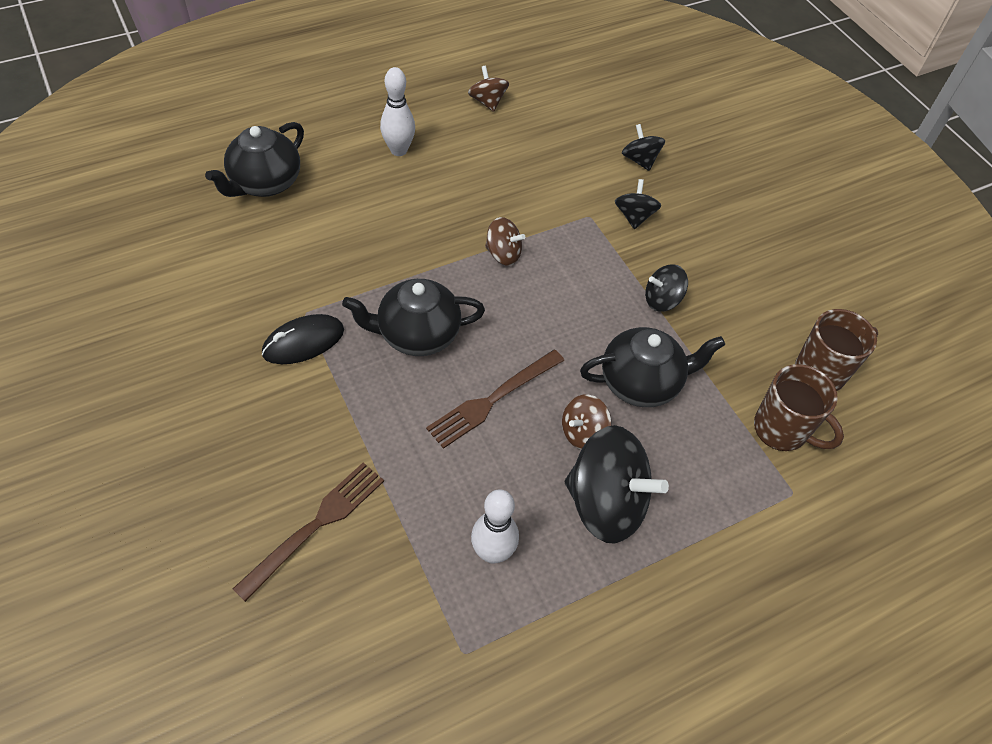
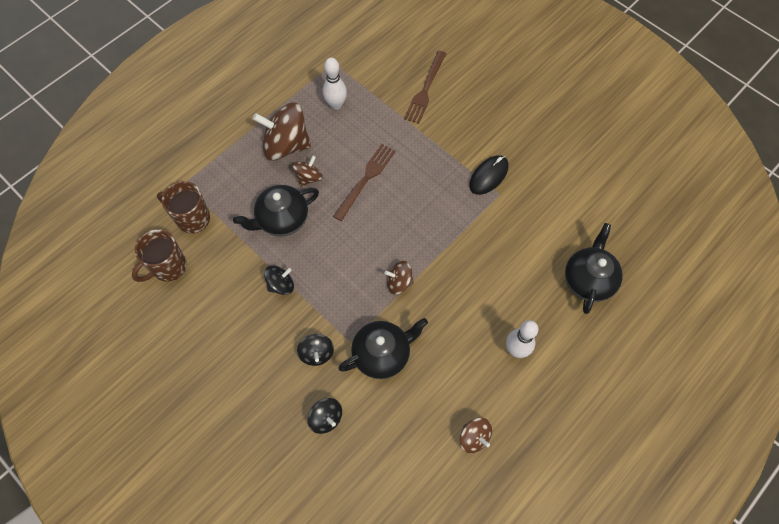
camera: 165 degrees right, 10 degrees up
(417, 334) = (427, 204): black teapot -> black teapot (382, 354)
(606, 503) = (286, 145): black spinning top -> brown spinning top

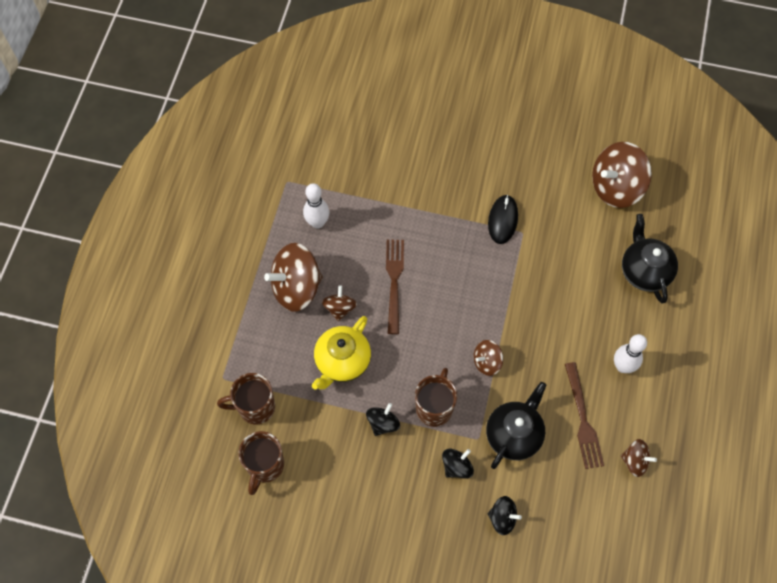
camera: 30 degrees left, 0 degrees up
(282, 219) = (342, 362): black teapot -> yellow teapot
(316, 353) = (456, 467): black spinning top -> black spinning top turned 90 degrees counterclockwise
(331, 295) = (434, 408): none -> brown mug
(425, 89) = (392, 165): brown fork -> brown fork (583, 419)
(607, 198) = (616, 187): none -> brown spinning top

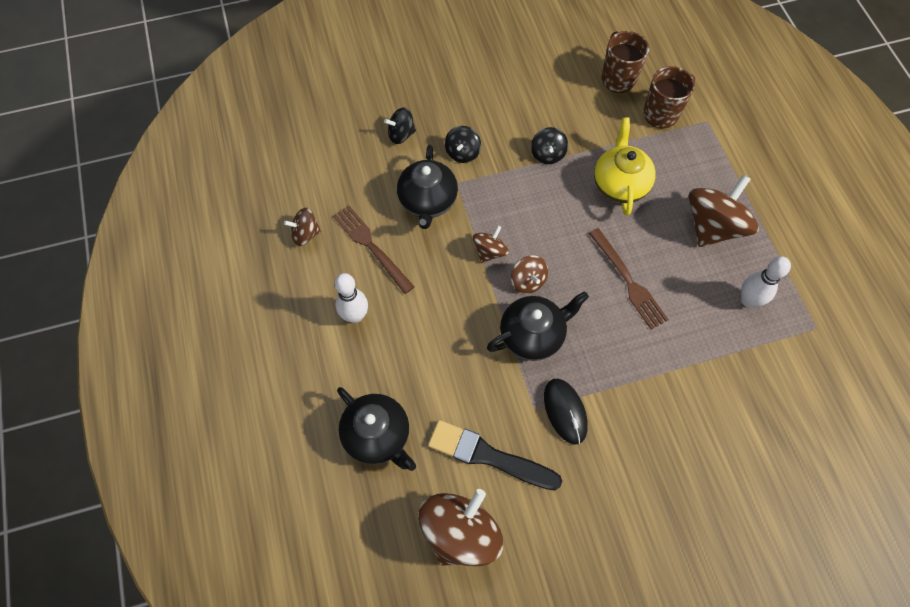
camera: 150 degrees right, 0 degrees up
(339, 308) = (659, 229): brown spinning top -> brown spinning top (528, 281)
(434, 408) = (512, 188): brown mug -> none
(493, 281) = (532, 335): none -> black teapot
(572, 220) = (488, 456): none -> black brush

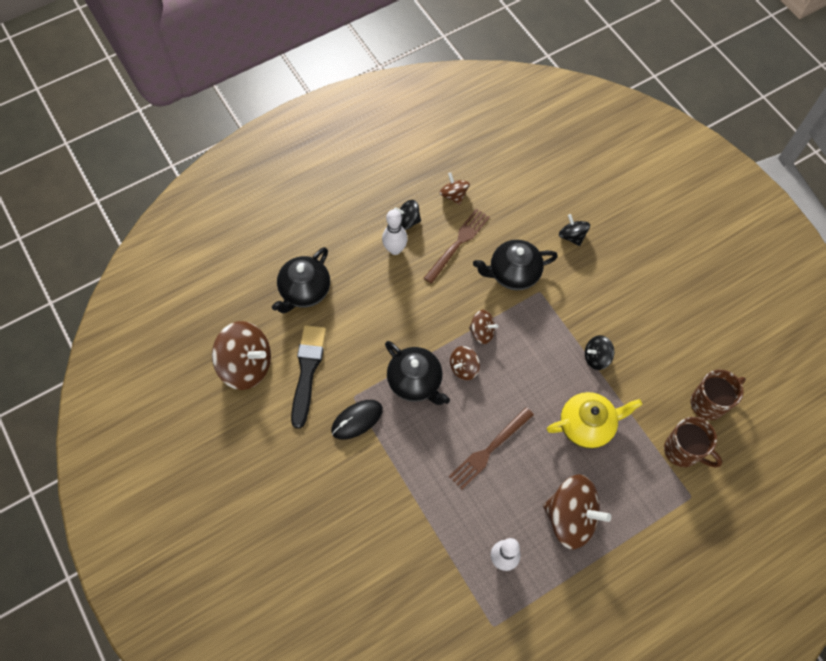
camera: 75 degrees right, 0 degrees up
(462, 153) = (572, 288): black spinning top -> black spinning top (407, 221)

